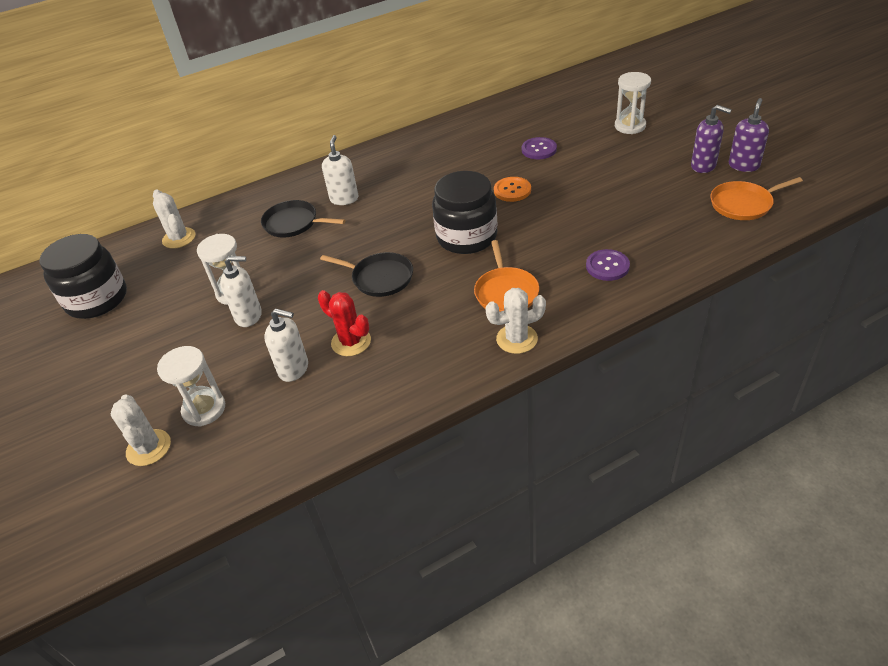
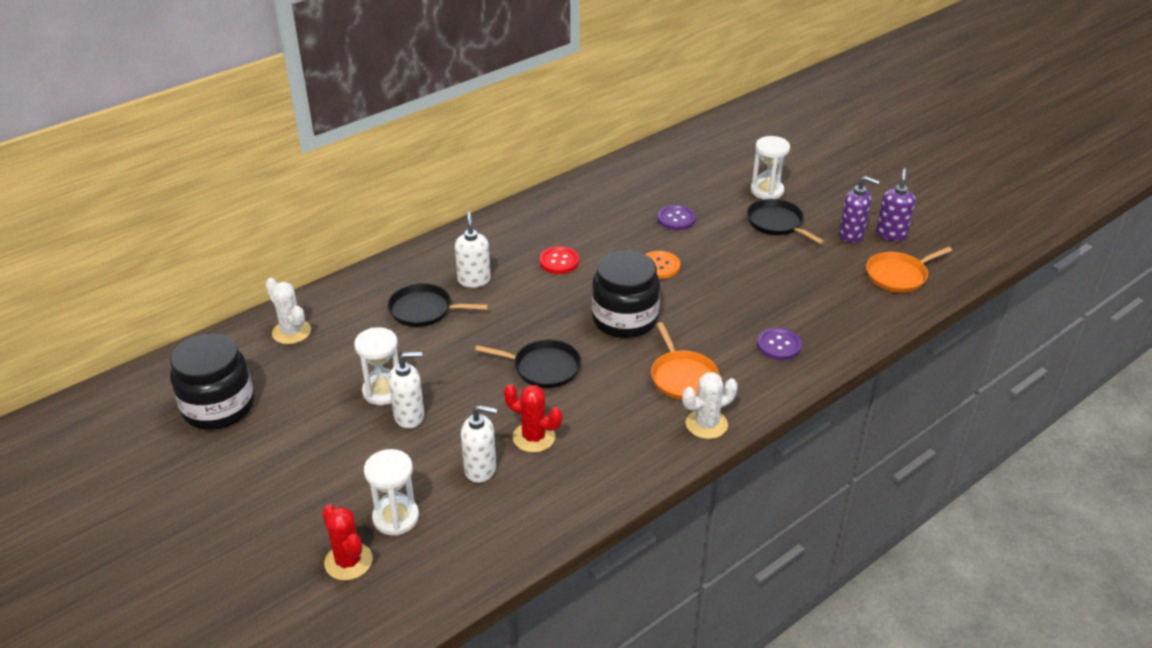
camera: 15 degrees left, 5 degrees down
(148, 448) = (348, 561): white cactus -> red cactus
(423, 184) = (559, 261): none -> red button
(632, 154) = (777, 223): none -> black pan

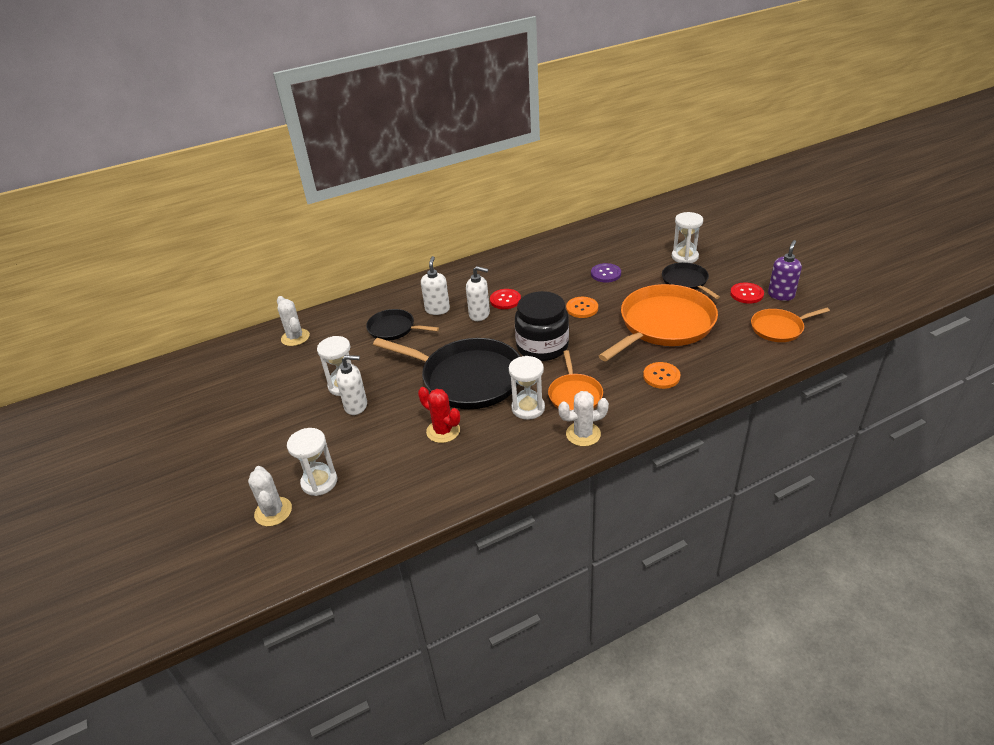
camera: 15 degrees right, 0 degrees up
(218, 407) = (226, 386): black jar -> none
(348, 561) = (273, 512): red cactus -> white cactus
(480, 469) = (395, 451): white soap dispenser -> white soap dispenser (479, 314)
(543, 367) = (467, 378): black pan -> black pan, size x1.92
(630, 399) = (528, 408): none -> white hourglass
(764, 280) = (663, 325): none -> orange pan
(779, 345) = (661, 376): purple button -> orange button
(851, 235) = (746, 294): purple soap dispenser -> red button

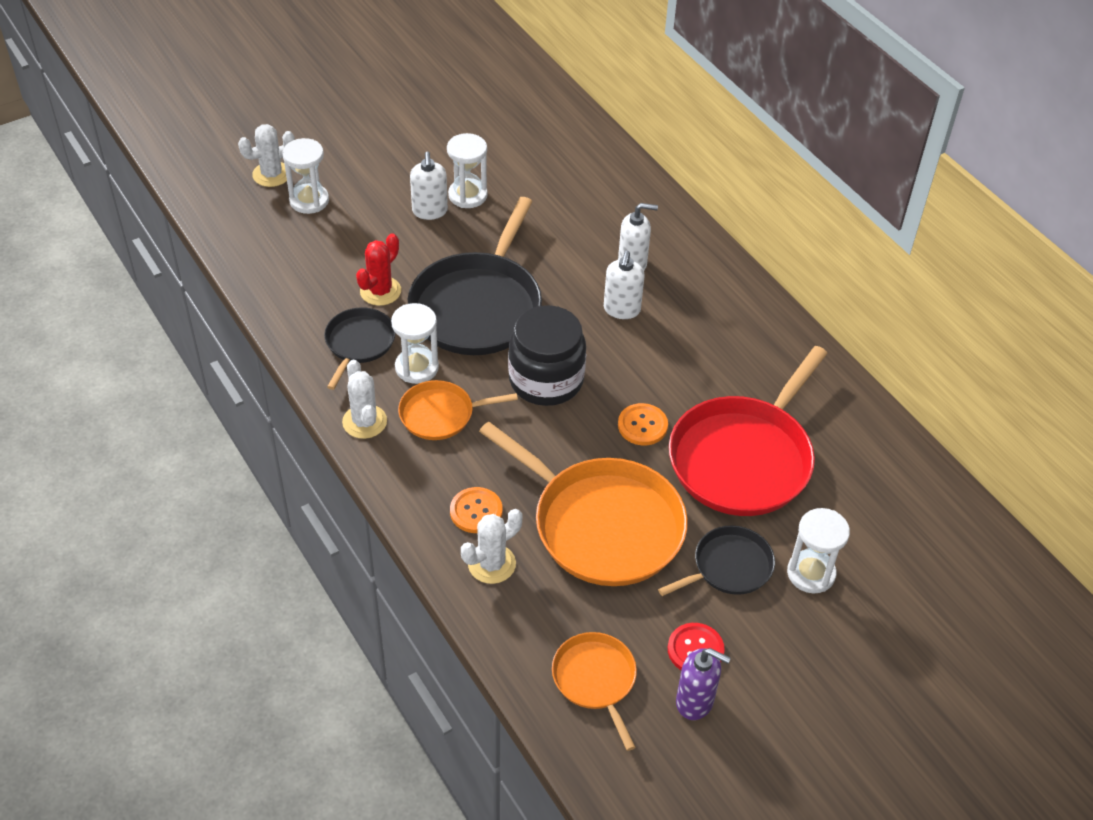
camera: 80 degrees right, 10 degrees up
(295, 337) = (565, 138): white cactus -> white cactus (491, 564)
(394, 329) = (585, 225): black pan -> black pan (359, 343)
(505, 300) = (660, 336): red button -> none
(605, 274) = (744, 458): purple button -> red pan

